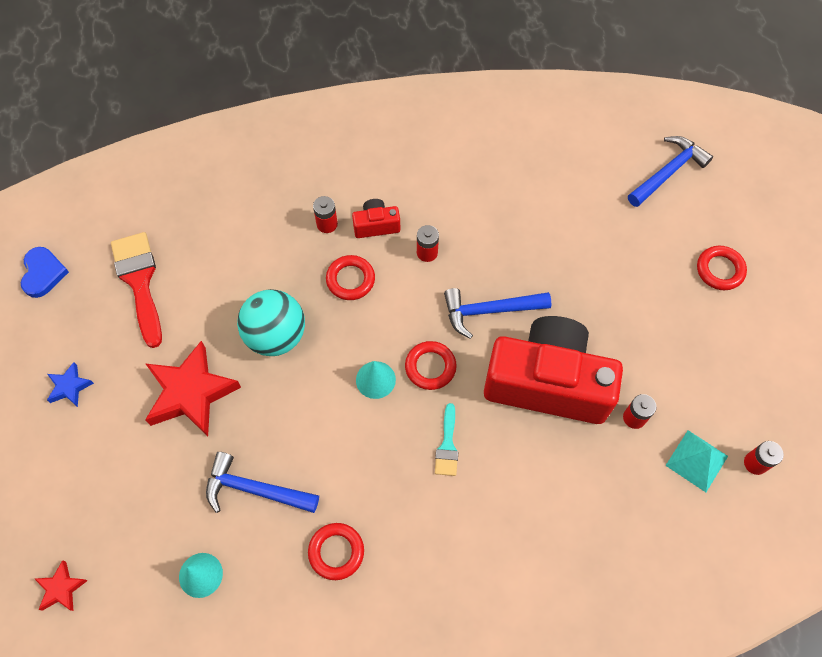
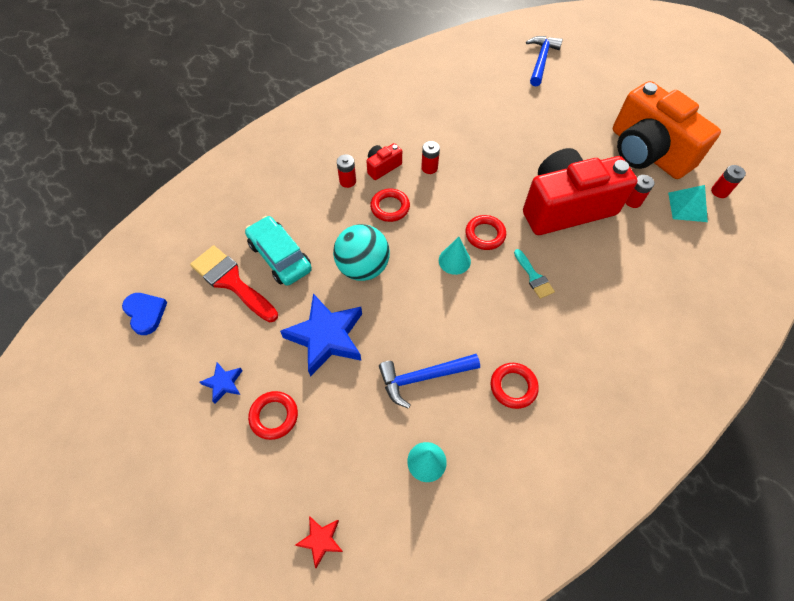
camera: 30 degrees left, 5 degrees down
(191, 393) = (326, 337): red star -> blue star
(202, 278) = (280, 257): none -> turquoise car
(489, 311) = (496, 183): blue hammer -> none
(704, 364) = (647, 152): none -> orange camera
(720, 270) = (612, 98): red ring -> red ring (274, 416)

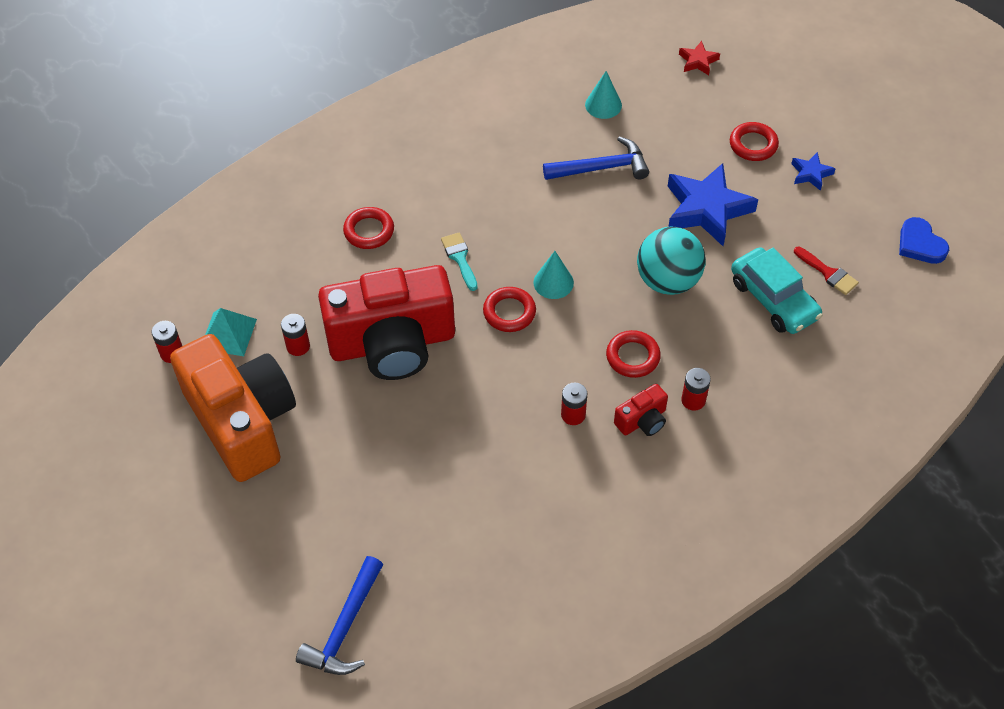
camera: 175 degrees left, 5 degrees down
(231, 282) = (828, 273): red brush -> red brush, size x0.54
(513, 387) = (509, 155): red ring -> red ring (369, 231)

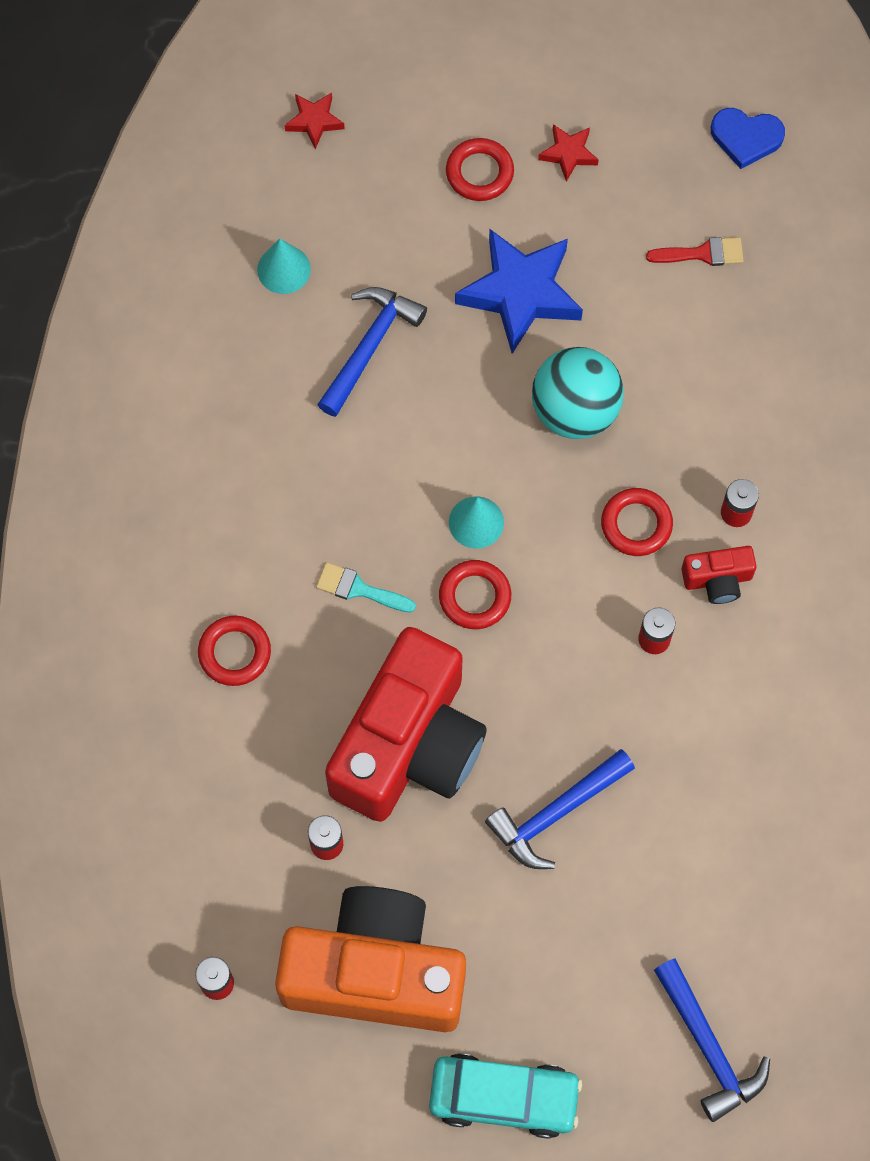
camera: 50 degrees left, 15 degrees up
(228, 334) = (244, 905): turquoise pyramid -> none
(419, 442) = (556, 813): none -> blue hammer
(642, 420) = (717, 580): red camera -> red camera turned 75 degrees clockwise
(773, 299) = (687, 332): turquoise car -> turquoise car (504, 1097)
(811, 174) = (568, 154): blue star -> red star

